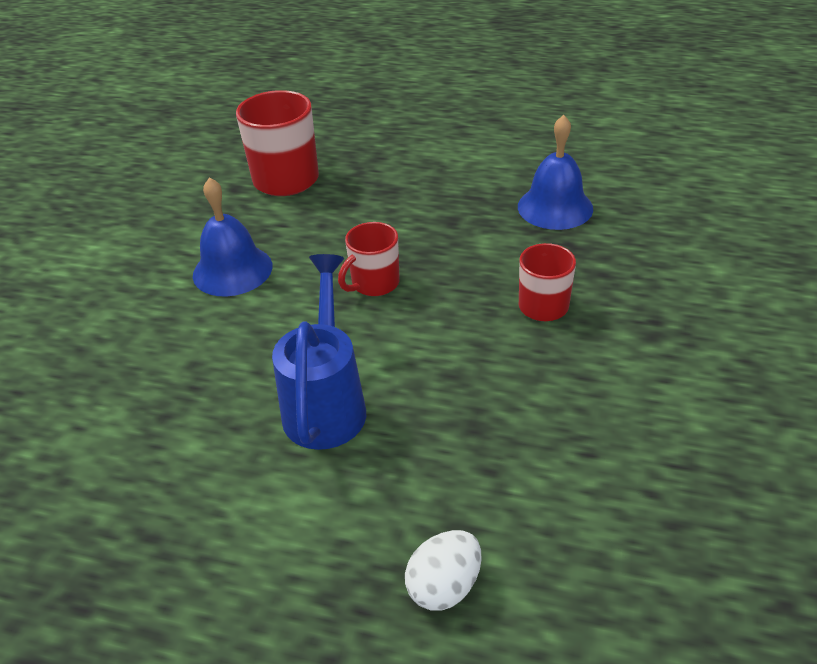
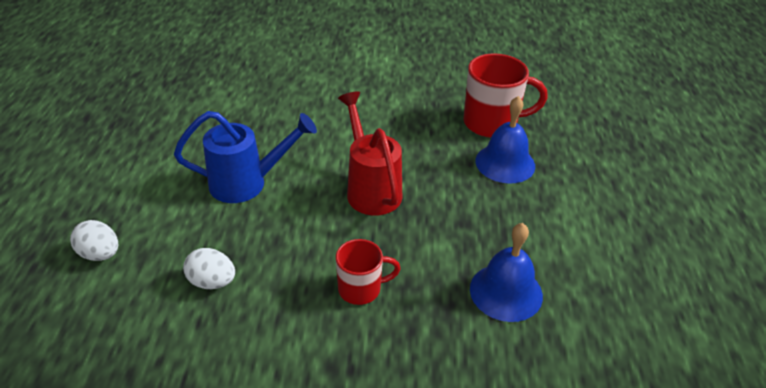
camera: 75 degrees right, 0 degrees up
(232, 270) = (373, 119): blue bell -> blue bell (505, 163)
(374, 283) = (371, 188): red mug -> red watering can
(519, 440) = (212, 282): none -> white egg

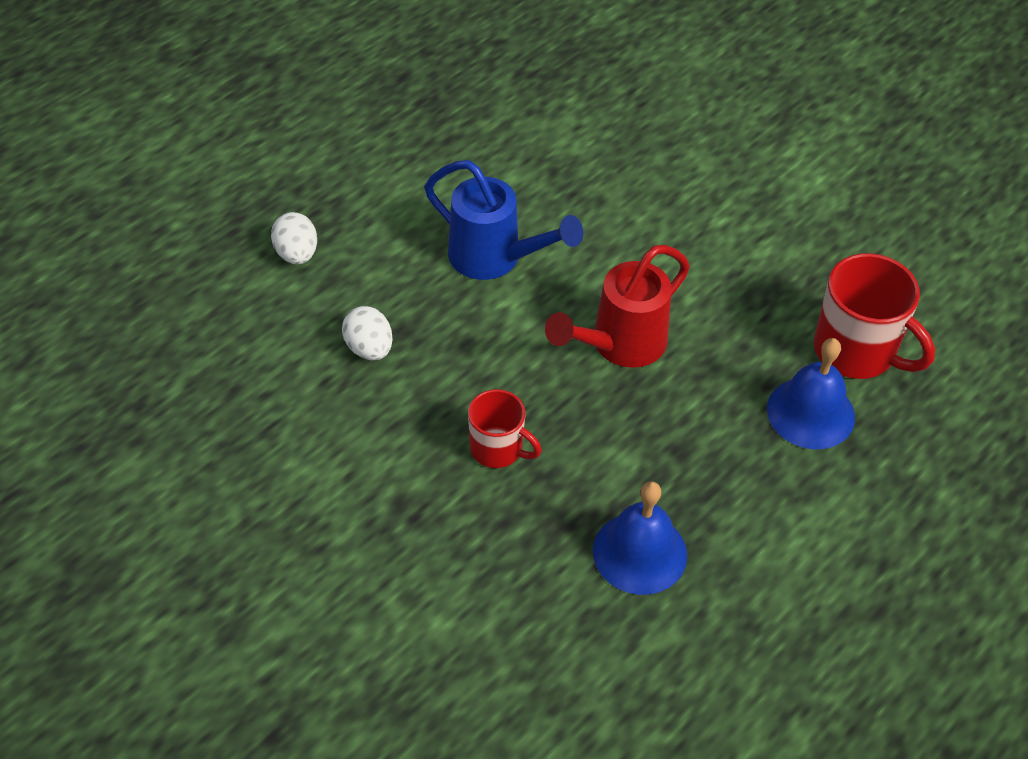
camera: 40 degrees right, 10 degrees up
(371, 188) = (618, 345): red watering can -> red watering can turned 150 degrees counterclockwise

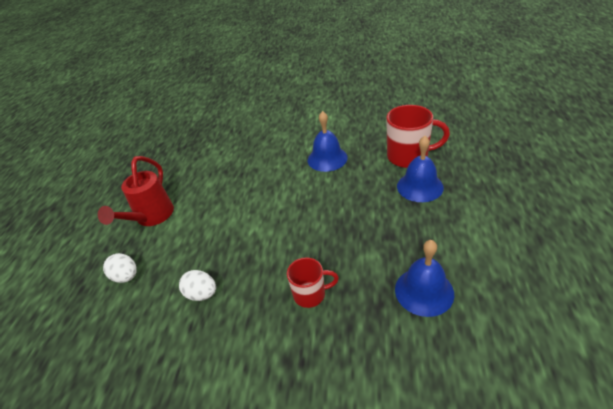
camera: 30 degrees left, 10 degrees down
(495, 259) = (230, 216): blue watering can -> none
(618, 345) = (318, 213): red watering can -> red watering can (151, 218)
(726, 260) = (327, 158): none -> blue bell

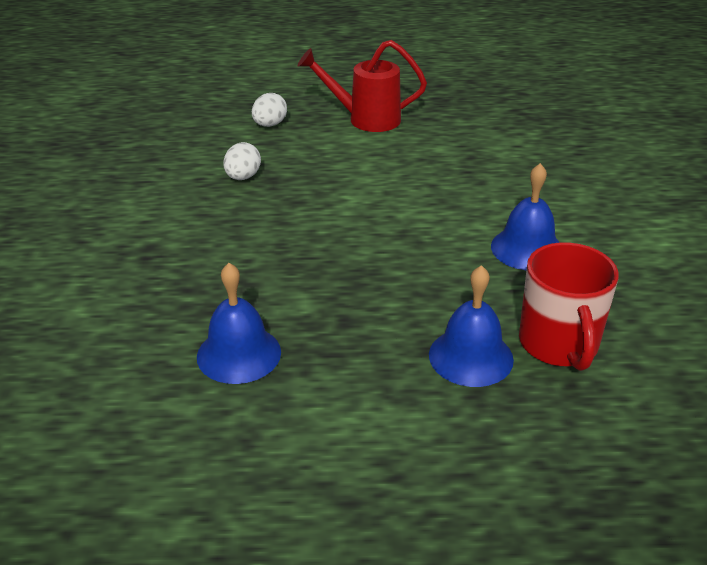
camera: 75 degrees right, 5 degrees down
(310, 294) = (238, 255): red mug -> none

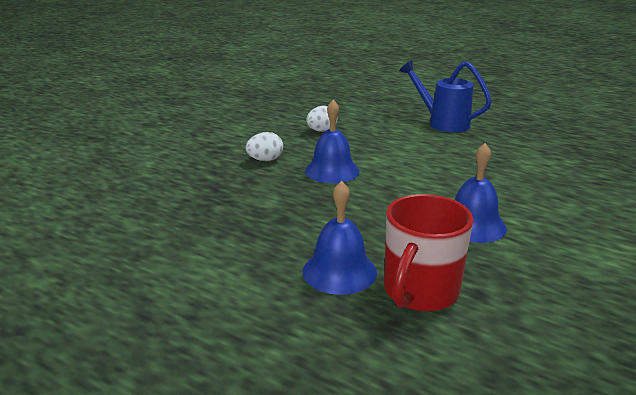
camera: 35 degrees right, 10 degrees down
(239, 354) = (196, 212): blue bell -> blue bell (332, 171)
(269, 125) = (373, 111): white egg -> white egg (265, 160)
(365, 119) = (442, 123): red watering can -> blue watering can

